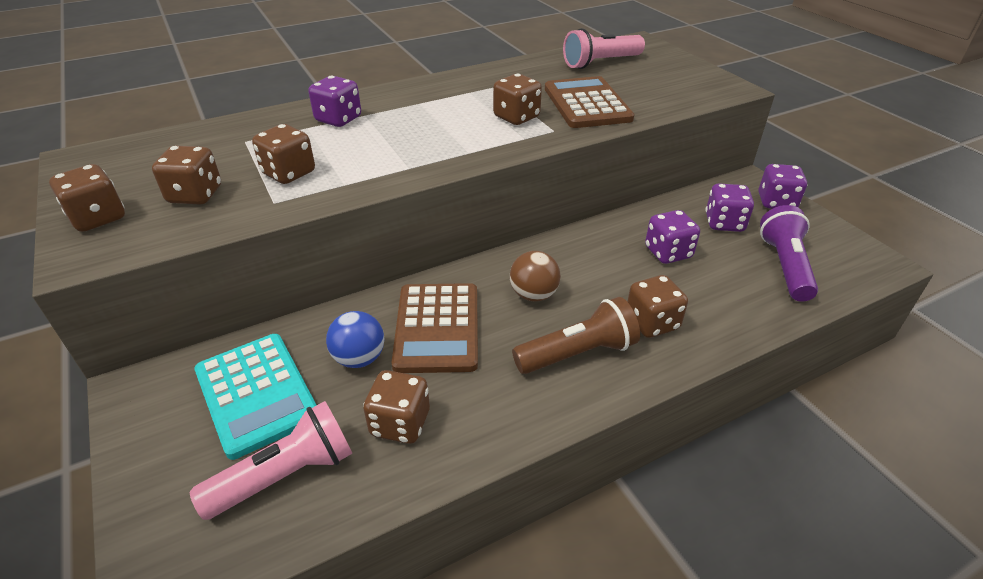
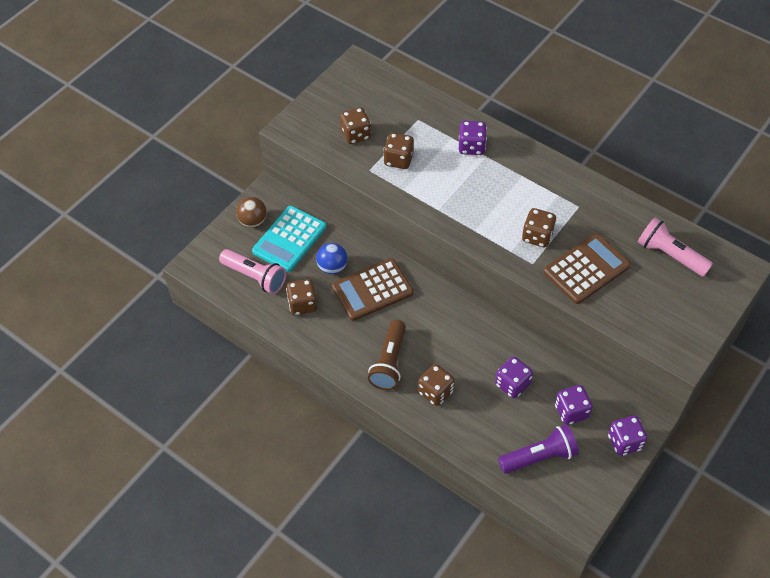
camera: 65 degrees right, 15 degrees up
(98, 218) = (316, 112): brown dice -> none
(533, 295) = (425, 324): brown ball -> brown ball (253, 221)
(578, 353) = (389, 362): brown flashlight -> brown flashlight turned 60 degrees clockwise

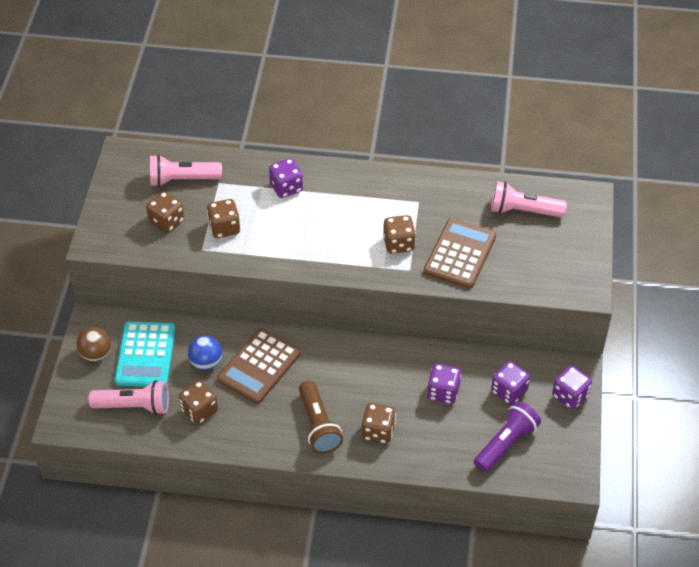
camera: 30 degrees left, 5 degrees down
(390, 105) = (182, 180): none -> pink flashlight

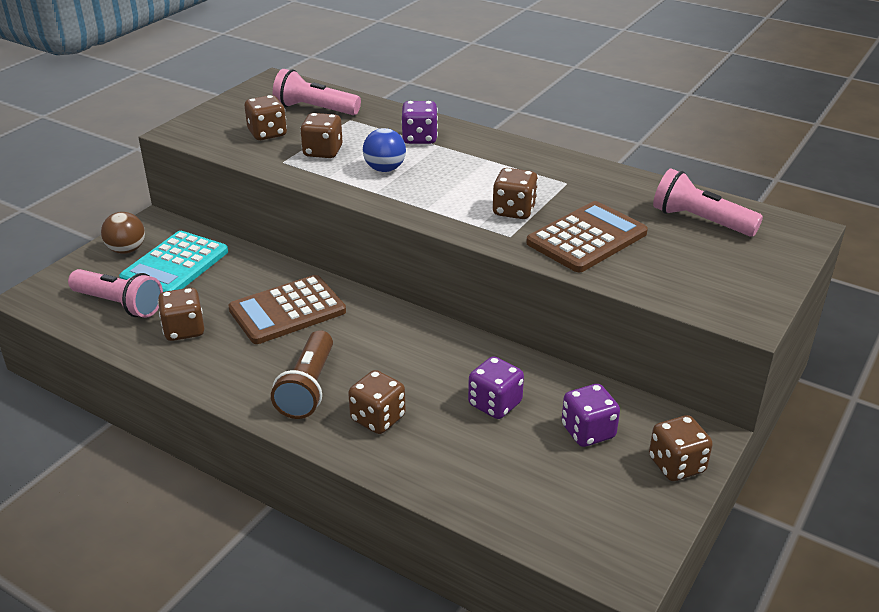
camera: 25 degrees right, 15 degrees down
(206, 362) = (232, 290): blue ball -> blue ball (385, 169)
(506, 444) = (545, 491): purple flashlight -> none
(570, 396) = (676, 465): purple dice -> brown dice

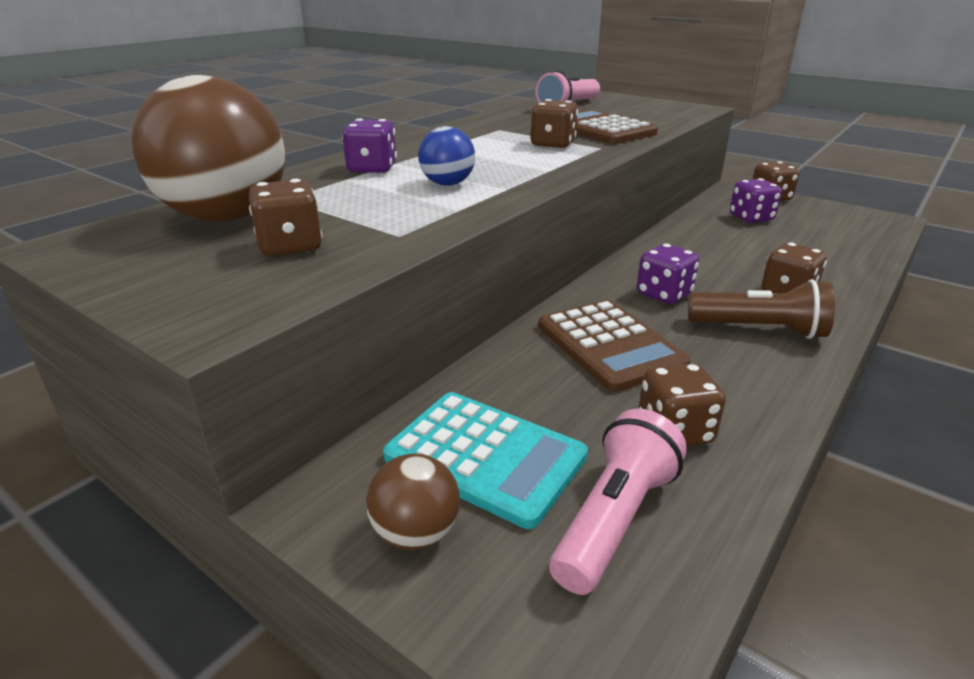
camera: 85 degrees left, 5 degrees down
(314, 109) = (226, 217): pink flashlight -> brown ball
(323, 152) = (381, 212): brown dice -> none
(495, 404) = (735, 245): purple dice -> purple dice (664, 294)

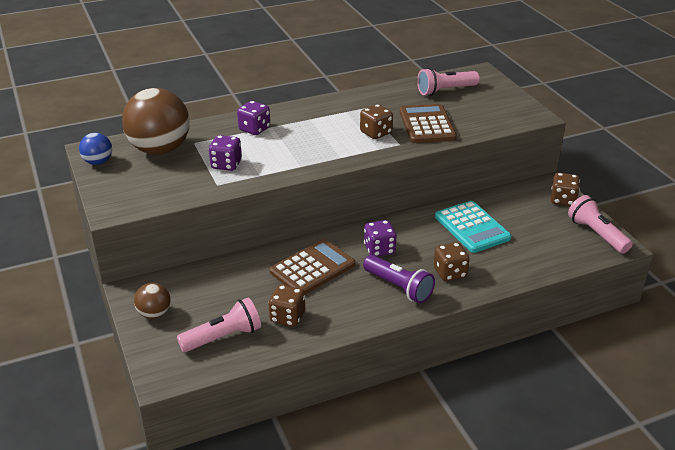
camera: 30 degrees right, 5 degrees up
(290, 246) = (169, 178): brown dice -> none
(447, 184) = (277, 153): blue ball -> blue ball (98, 162)
(485, 457) = (203, 297): turquoise calculator -> turquoise calculator (472, 227)
(610, 345) = (312, 268): brown calculator -> brown calculator turned 135 degrees counterclockwise
(751, 218) = (519, 213): purple dice -> purple dice (226, 165)
(759, 329) = (398, 287): brown flashlight -> purple flashlight
(853, 216) = (596, 234): none -> pink flashlight

